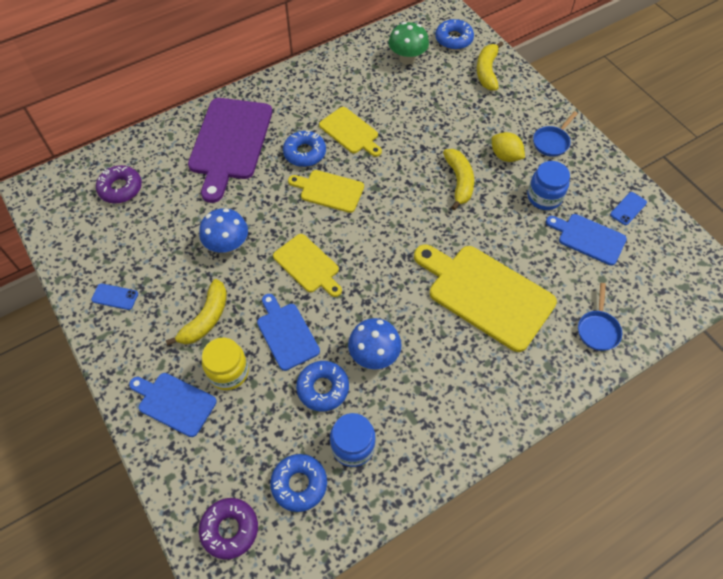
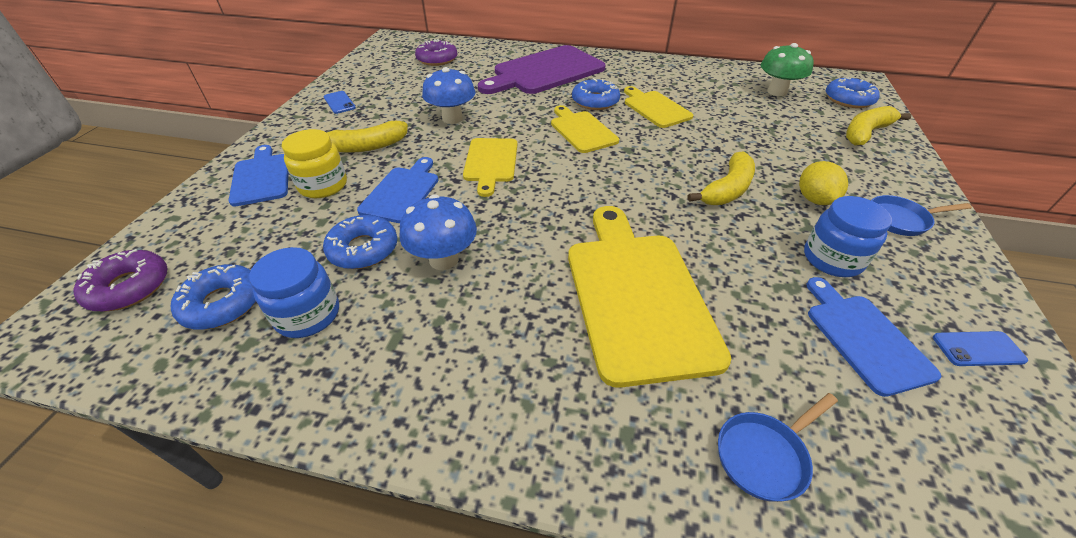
camera: 45 degrees right, 15 degrees down
(350, 132) = (655, 108): yellow cutting board -> yellow cutting board turned 150 degrees clockwise

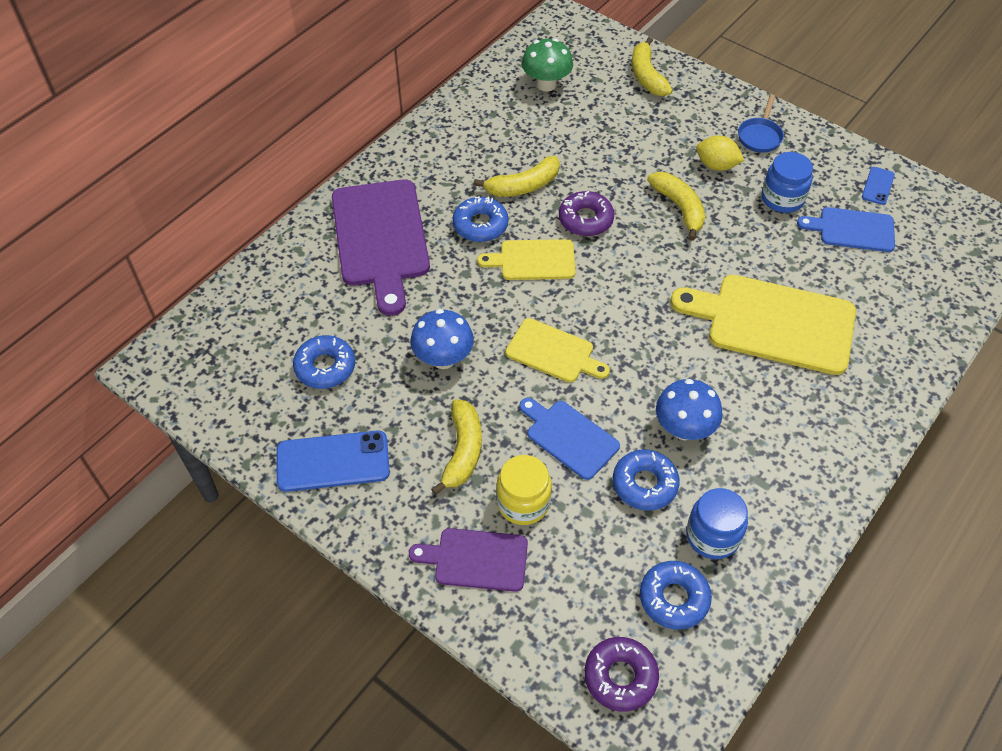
camera: 65 degrees left, 10 degrees up
(261, 177) = (476, 559): blue cutting board -> purple cutting board
(339, 102) = (333, 461): blue phone -> blue phone, size x1.93
(437, 59) = (268, 331): purple donut -> purple donut (585, 219)
(655, 108) = (523, 186): yellow cutting board -> yellow banana
(764, 455) = (911, 324): blue pan -> none
(848, 99) = (589, 49): blue donut -> blue donut (325, 367)

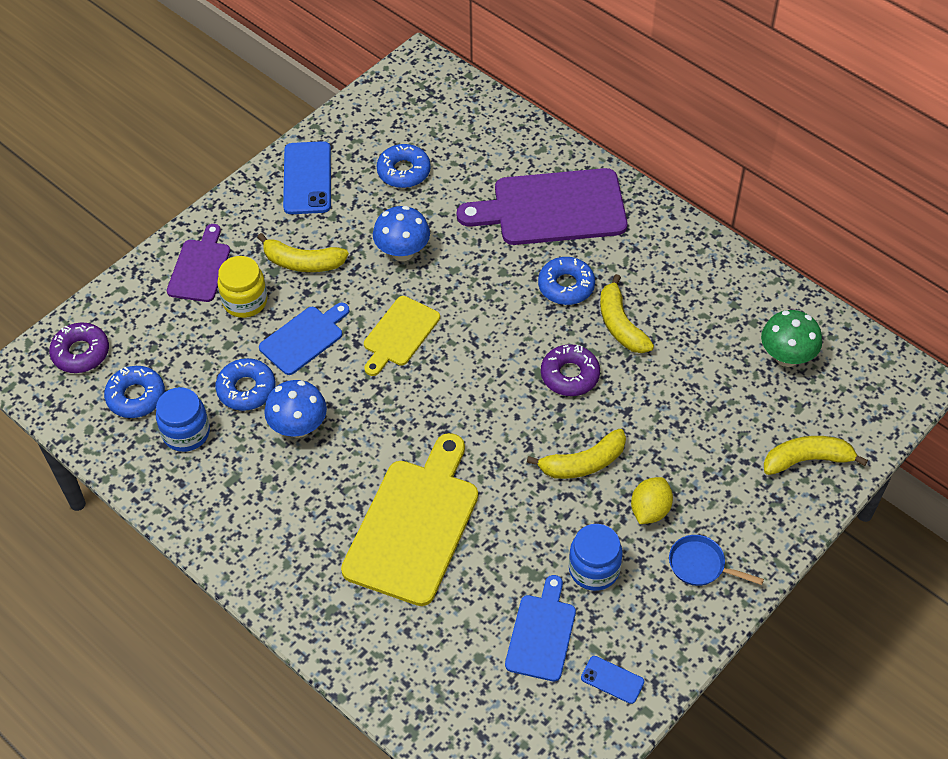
camera: 95 degrees right, 0 degrees up
(533, 260) = (516, 326): yellow cutting board -> none

